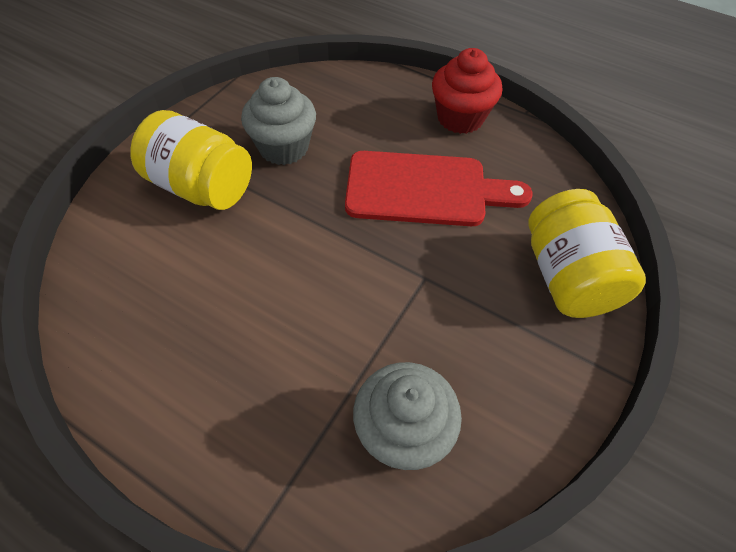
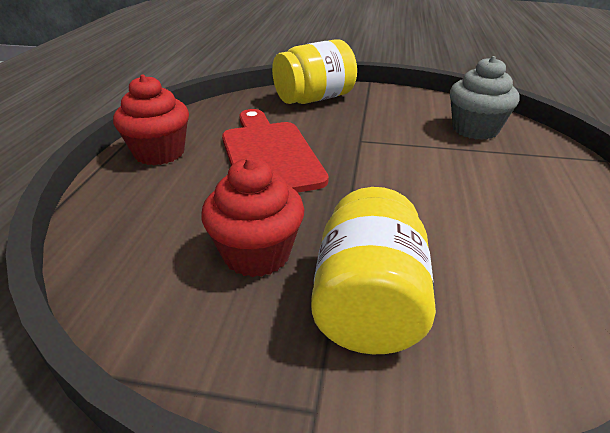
camera: 110 degrees left, 20 degrees down
(283, 147) = (257, 254): grey cupcake -> red cupcake

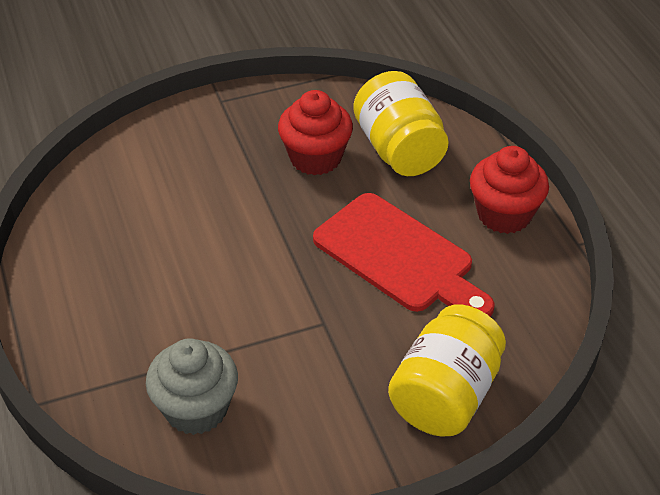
camera: 150 degrees right, 10 degrees up
(368, 303) = (221, 155): yellow jar -> yellow jar (399, 149)

